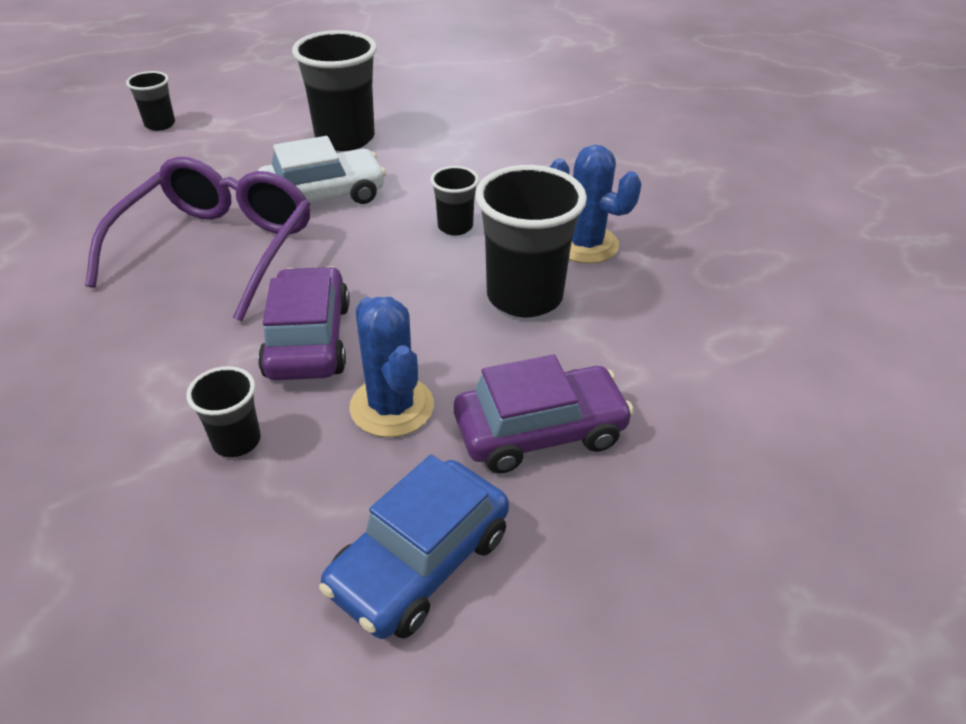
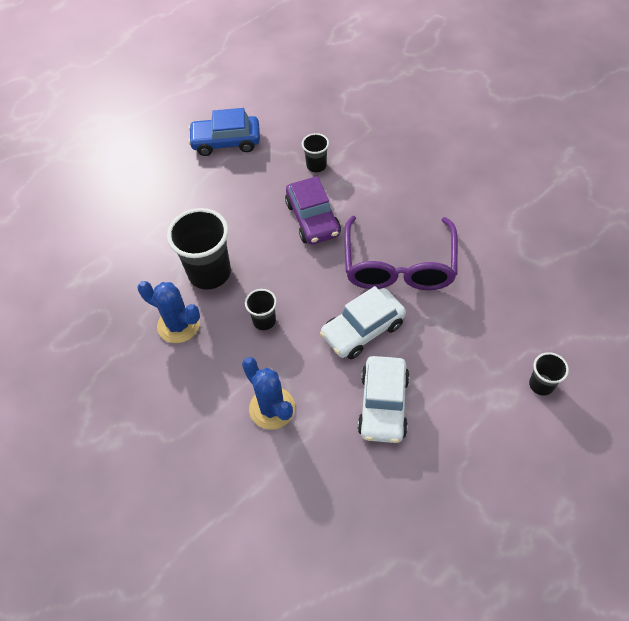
camera: 170 degrees right, 15 degrees up
(345, 138) = (383, 405): black cup -> white car
(392, 406) = (258, 195): blue cactus -> blue cactus (272, 408)
(420, 562) = (226, 142): blue car -> blue car turned 120 degrees counterclockwise
(540, 431) = (190, 199): purple car -> none

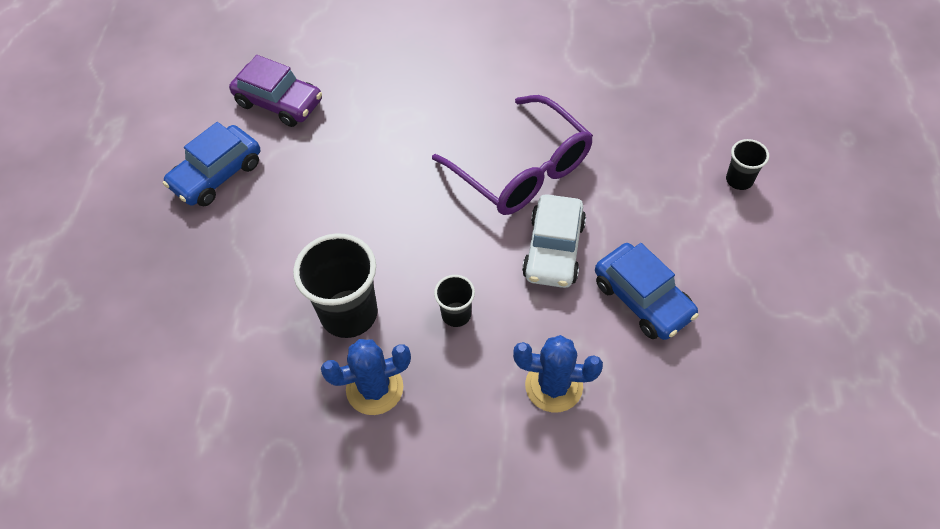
camera: 45 degrees left, 0 degrees up
(313, 219) = (395, 185): purple car -> purple car (279, 102)
(316, 165) = (342, 134): black cup -> none
(383, 405) = (642, 299): white car -> blue car

